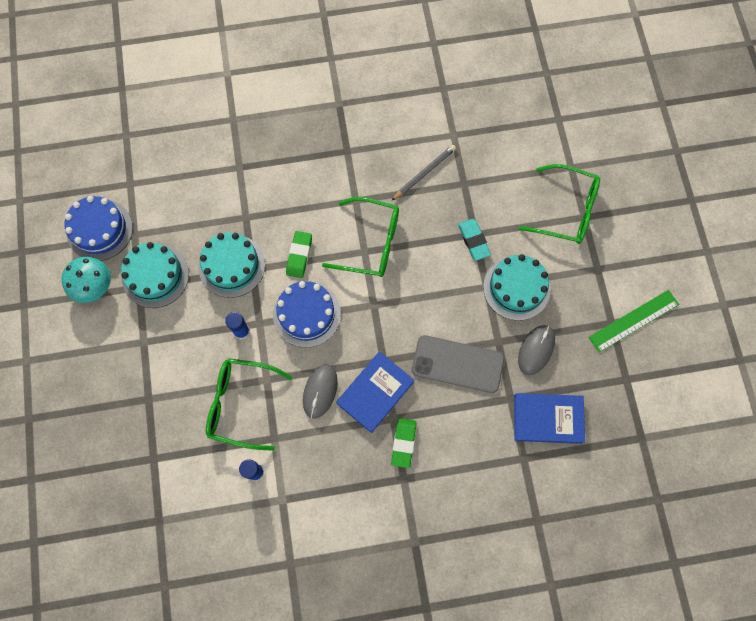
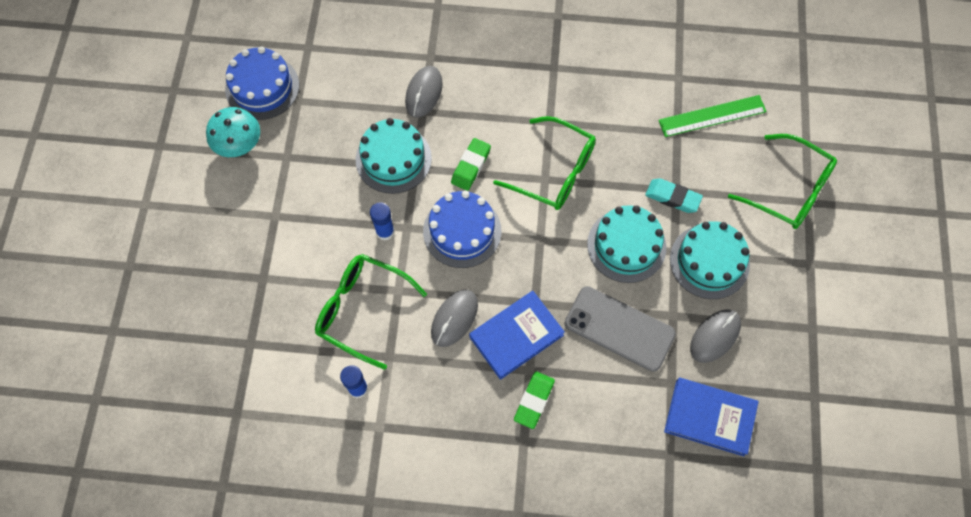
camera: 15 degrees right, 5 degrees down
(155, 276) = (307, 149): turquoise cake -> turquoise cake (626, 245)
(242, 200) = (424, 93): none -> grey mouse
(424, 173) = (635, 111): grey pencil -> none
(474, 241) = (672, 197): turquoise eraser -> turquoise eraser turned 60 degrees counterclockwise
(633, 321) = (839, 332): green ruler -> green ruler (712, 116)

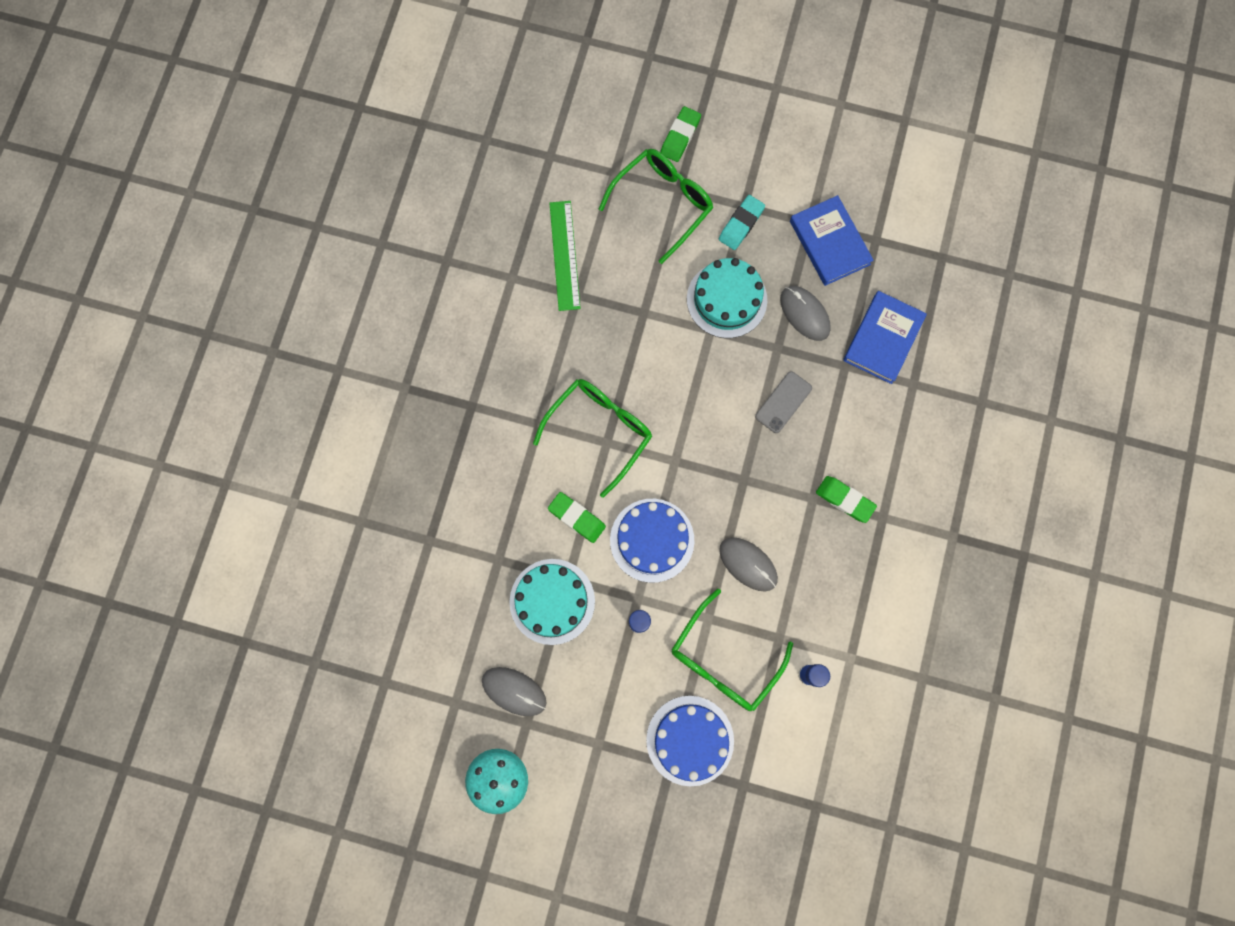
camera: 80 degrees left, 10 degrees up
(262, 87) = (428, 743): blue cake -> blue cake (690, 740)
(424, 93) = (474, 555): grey mouse -> grey mouse (514, 691)
(516, 336) = (776, 505): blue book -> blue book (829, 243)
(619, 328) = (783, 402): grey phone -> grey phone, size x0.59
(626, 245) = (696, 375): turquoise cake -> none
(672, 197) = (651, 317): turquoise eraser -> turquoise eraser (741, 224)
(862, 194) = (680, 136): none -> green eraser

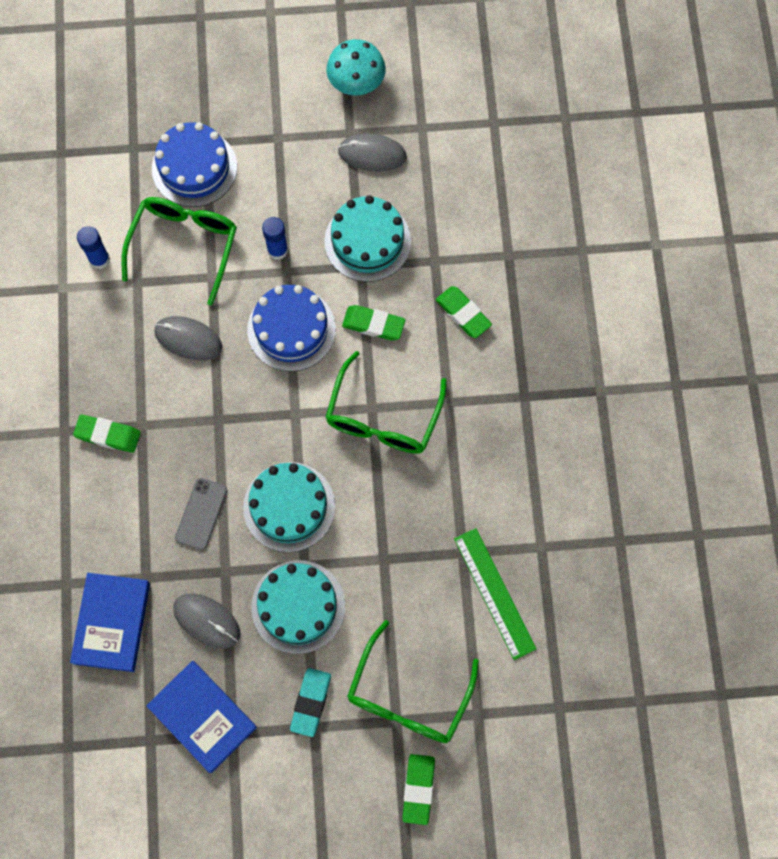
camera: 160 degrees right, 5 degrees down
(493, 499) = (463, 314): none -> green eraser
(707, 382) = (289, 507): none -> turquoise cake

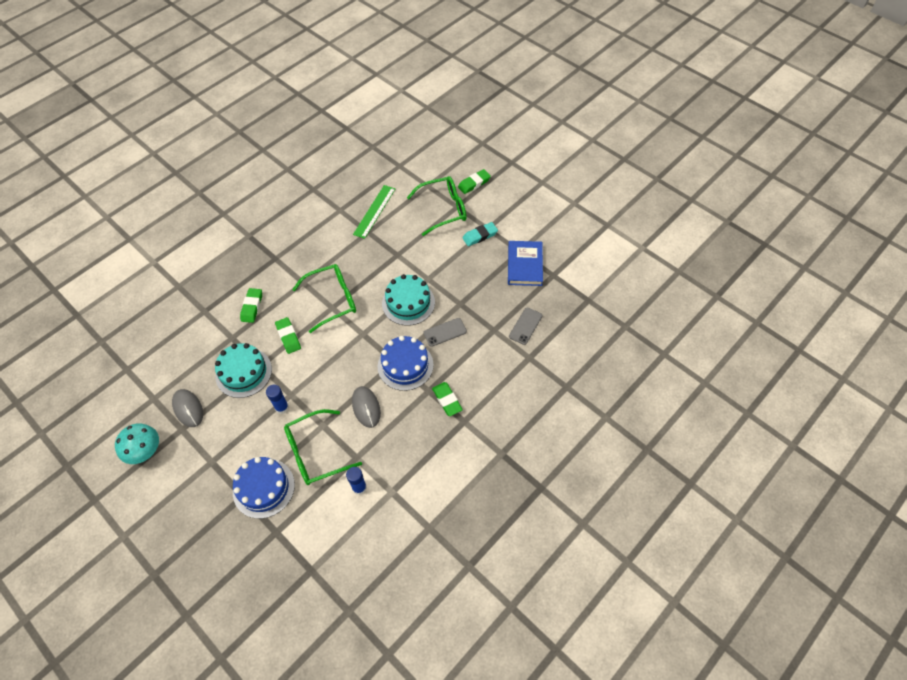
camera: 130 degrees left, 15 degrees down
(112, 623) = (525, 326): blue book -> grey phone
(207, 621) = (487, 293): grey mouse -> none
(291, 329) = (321, 368): blue cake -> blue cake (405, 365)
(298, 606) = (447, 268): turquoise cake -> none

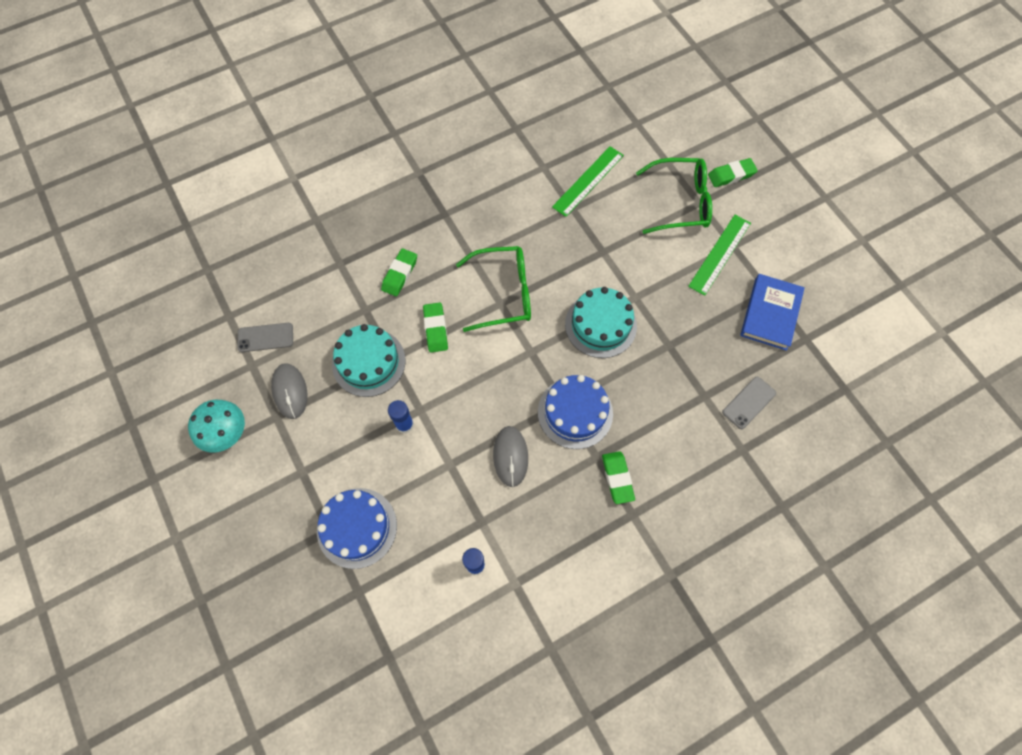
camera: 15 degrees right, 10 degrees up
(315, 453) = (431, 500): green glasses -> none
(445, 332) = (638, 380): grey phone -> grey phone (265, 337)
(480, 236) = (720, 254): turquoise eraser -> green ruler

